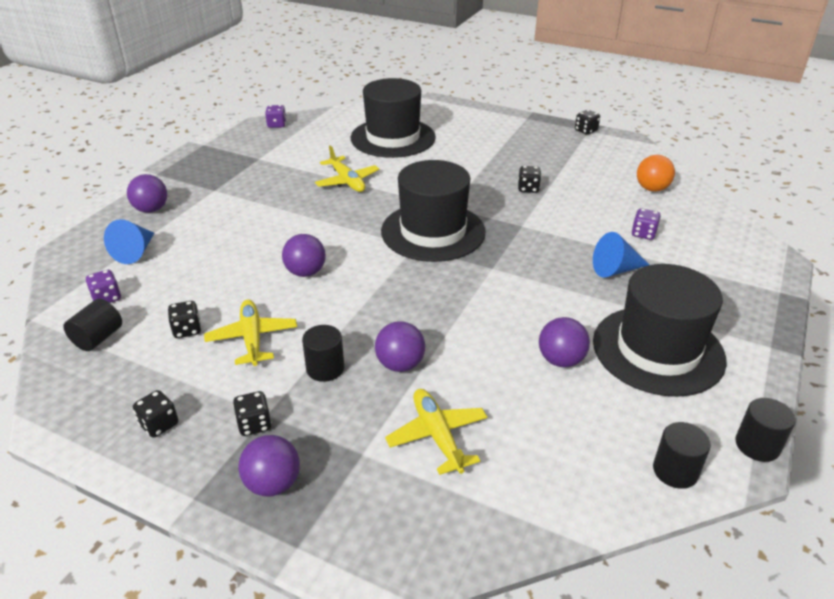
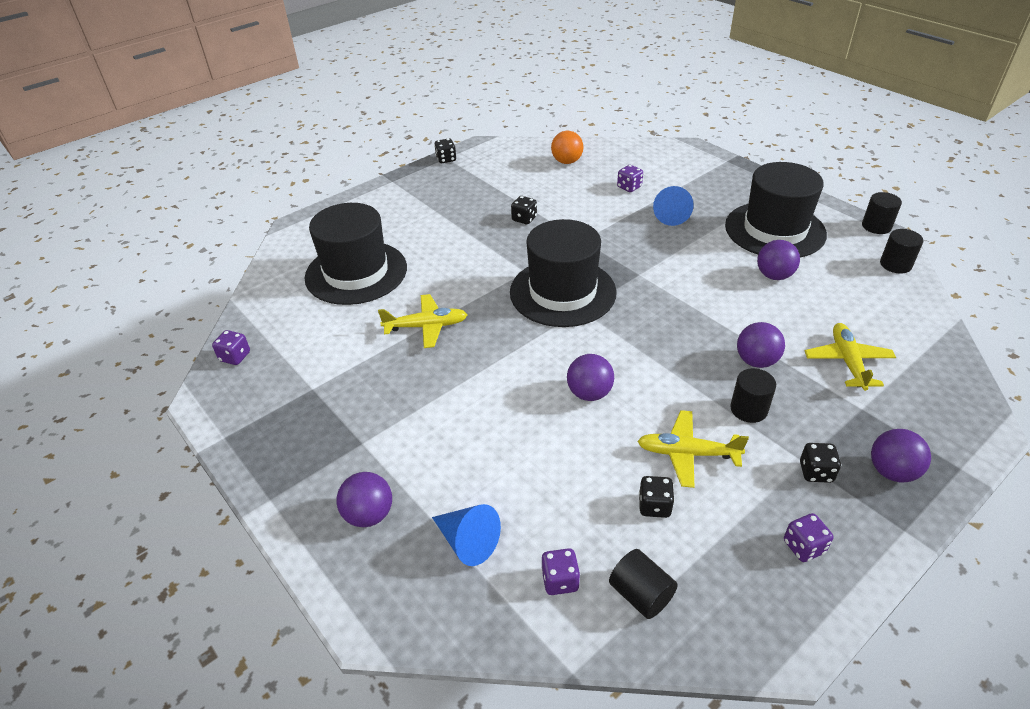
camera: 65 degrees left, 5 degrees up
(159, 424) = (803, 547): black dice -> purple dice
(437, 436) = (847, 361): yellow plane -> yellow plane turned 90 degrees clockwise

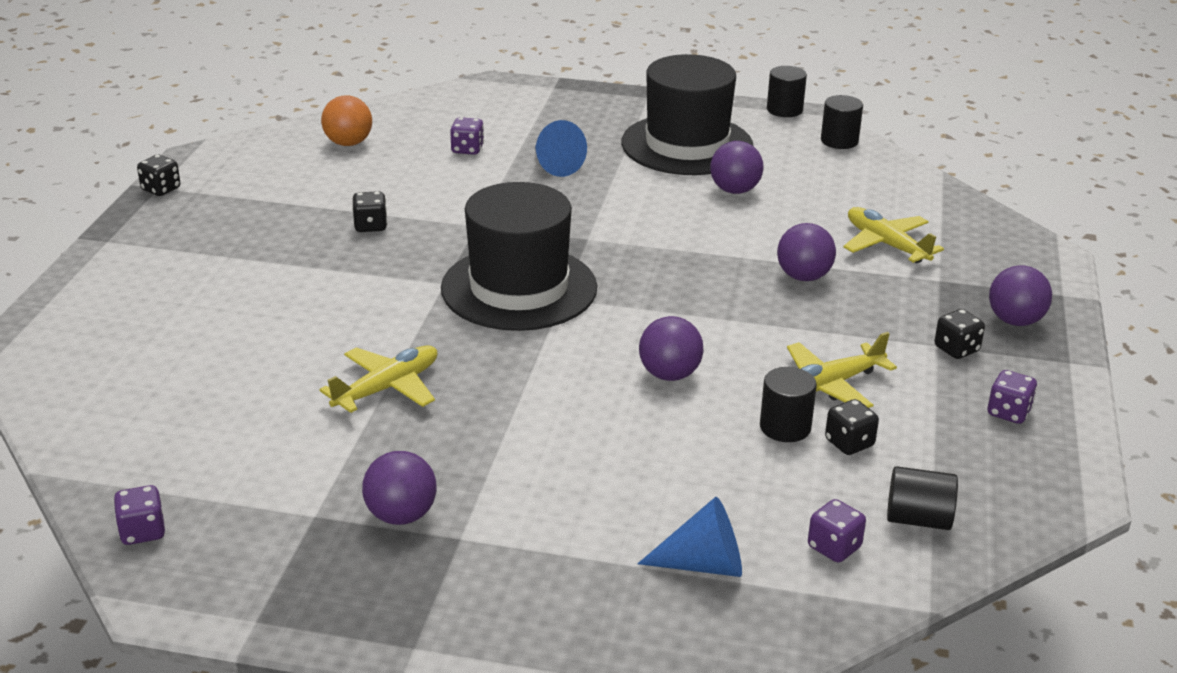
camera: 40 degrees left, 10 degrees down
(356, 272) = (201, 367): black hat -> none
(369, 515) = (561, 598): purple ball -> purple ball (401, 515)
(748, 409) = (843, 322): black cylinder -> black cylinder (785, 427)

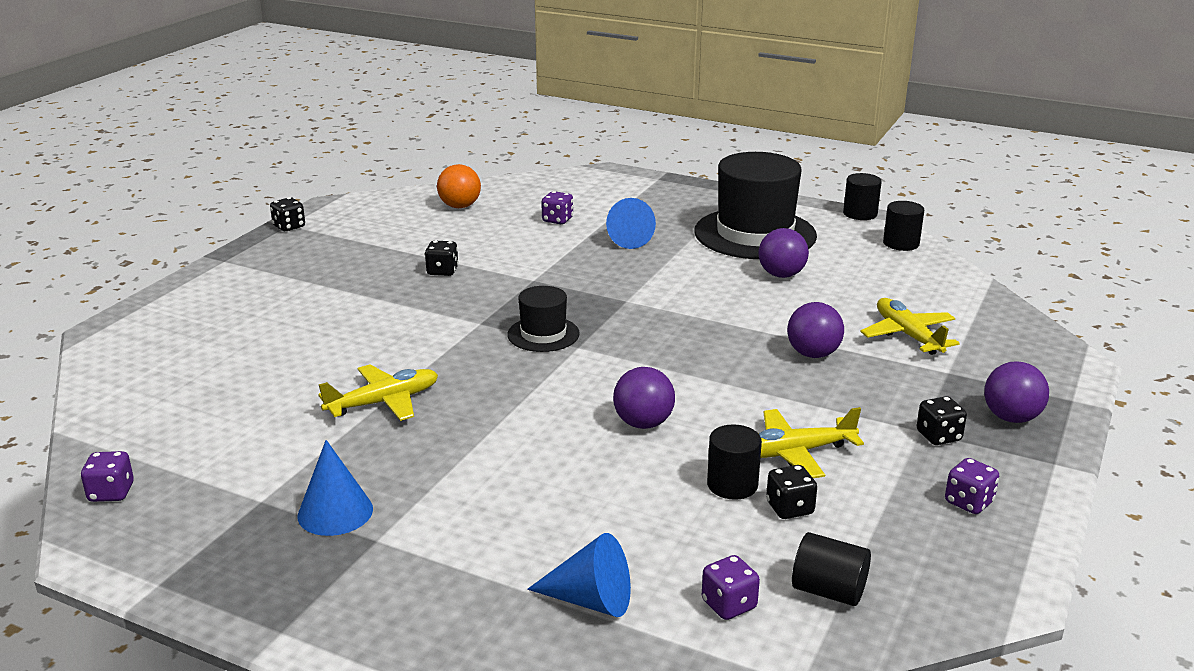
camera: 15 degrees right, 5 degrees down
(401, 515) = (335, 512): purple ball -> blue cone
(519, 288) = (543, 334): black hat -> black hat, size x0.50

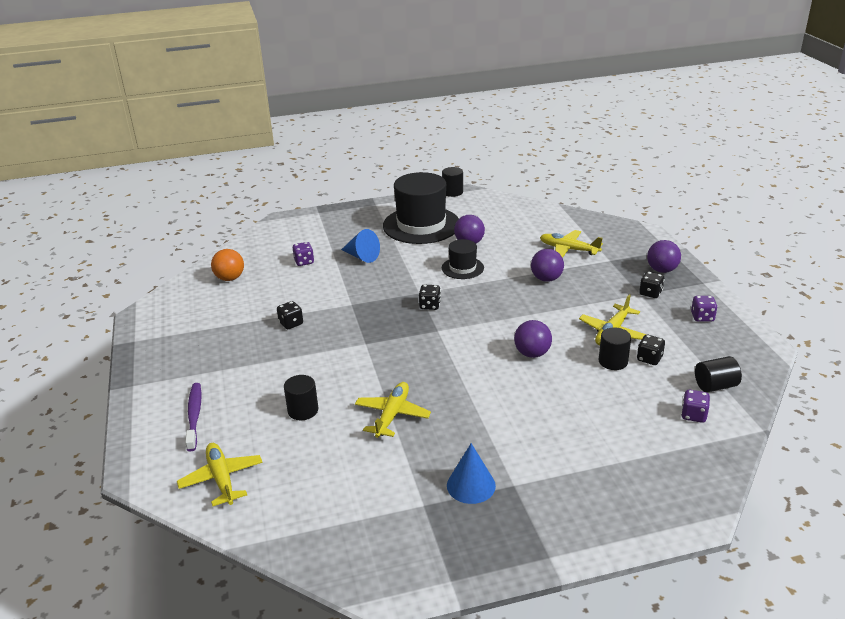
camera: 40 degrees left, 5 degrees up
(111, 493) = (333, 556): purple dice -> none
(151, 373) = (221, 479): none -> yellow plane
(223, 310) = (194, 416): none -> purple toothbrush
(289, 227) = (137, 341): black dice -> black dice (430, 305)
(543, 334) = (409, 332): black hat -> black hat (462, 268)
(591, 600) = (644, 449): blue cone -> none
(901, 243) = (495, 201): black cylinder -> black cylinder (303, 410)

